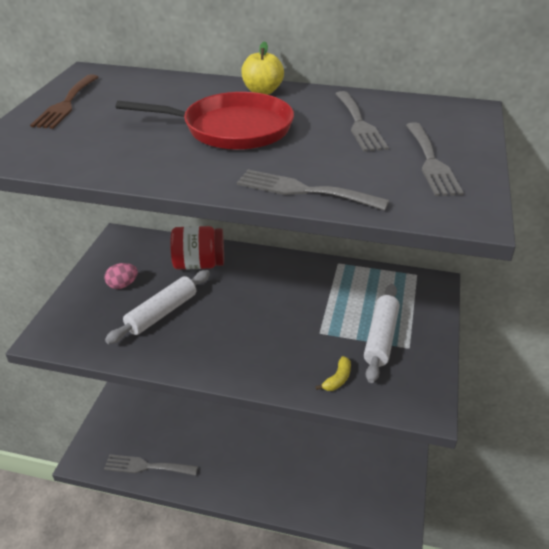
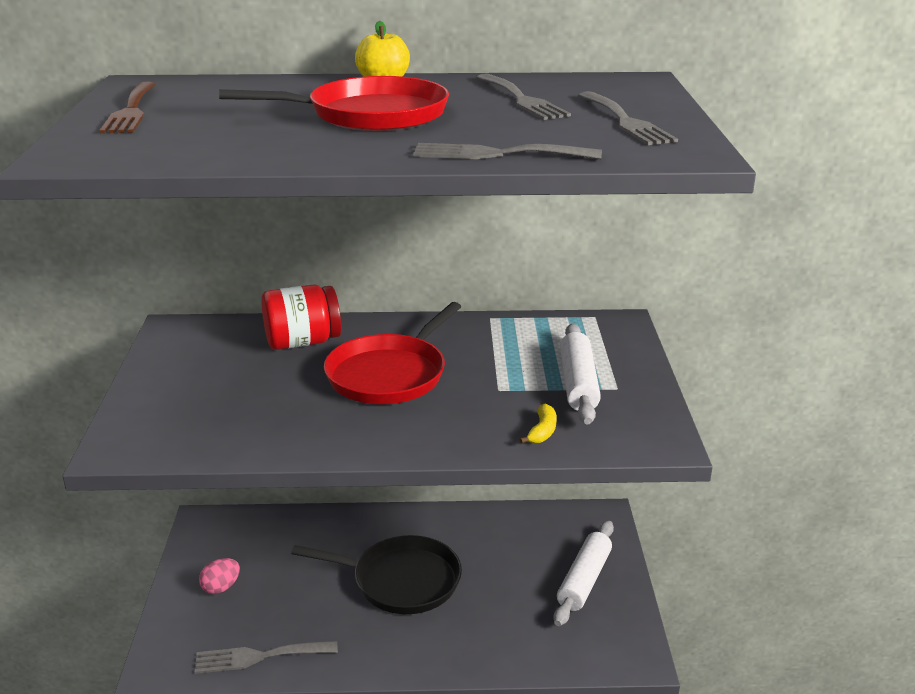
camera: 15 degrees left, 10 degrees down
(122, 285) = (203, 378): pink egg -> pink egg (221, 587)
(162, 313) = (275, 399): white rolling pin -> white rolling pin (584, 580)
(247, 304) = (389, 374): none -> red pan
(254, 428) = (401, 581): none -> black pan

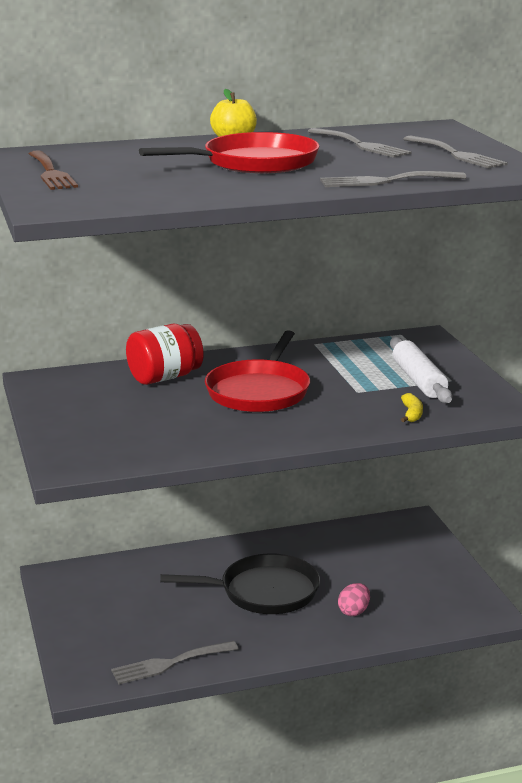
camera: 15 degrees left, 5 degrees down
(221, 587) = (102, 621): pink egg -> pink egg (354, 611)
(584, 580) = (421, 568): white rolling pin -> none

